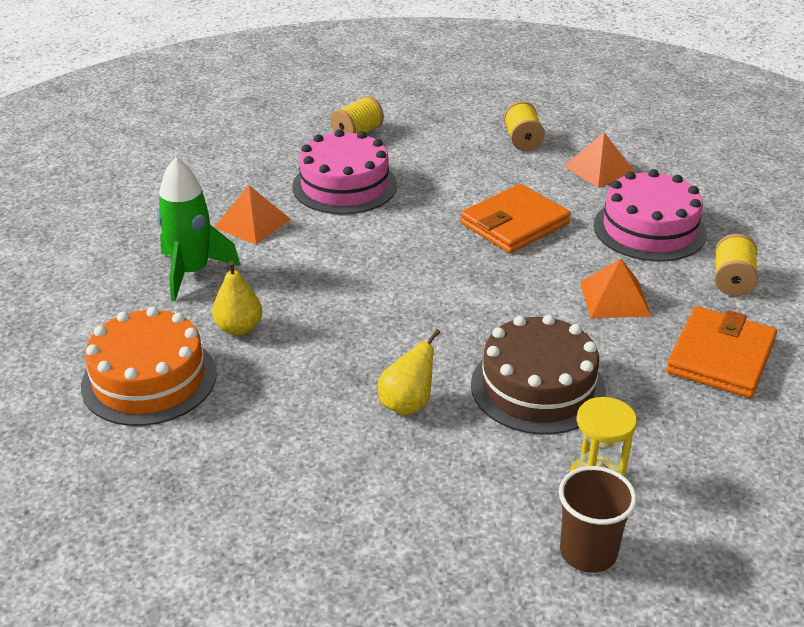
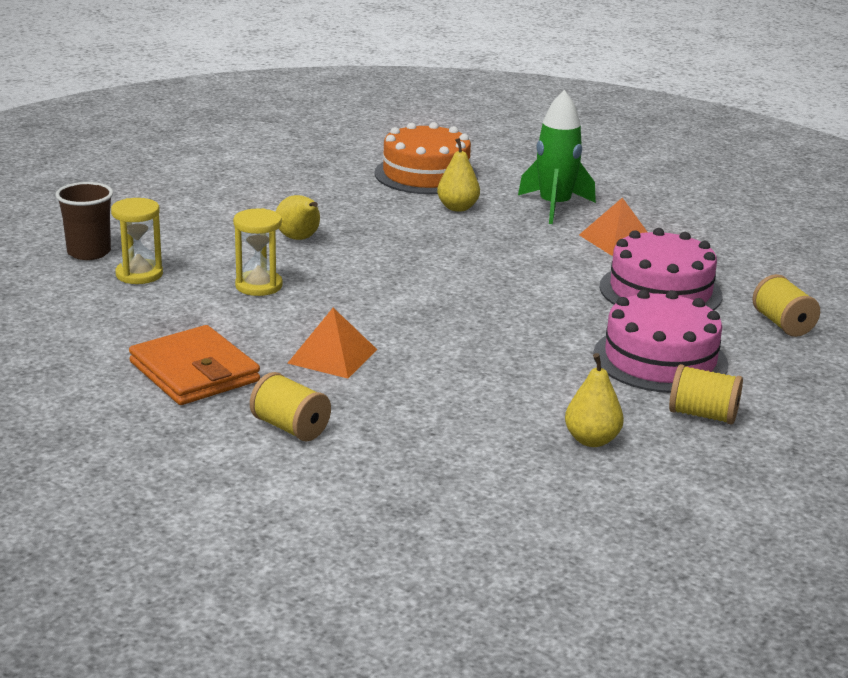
camera: 115 degrees right, 10 degrees down
(514, 224) = (511, 351): orange wallet -> none
(538, 387) = (259, 286): brown cake -> yellow hourglass
(599, 169) = (591, 440): orange pyramid -> yellow pear
(649, 229) = (431, 420): pink cake -> pink cake (660, 359)

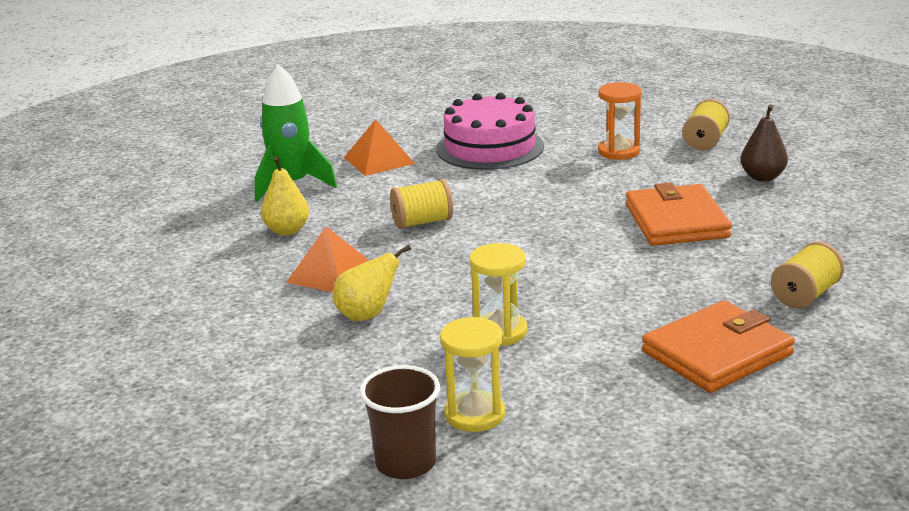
camera: 85 degrees left, 0 degrees up
(332, 356) = (657, 282): orange pyramid -> orange pyramid (330, 273)
(426, 174) = (181, 249): orange cake -> none
(469, 377) = (676, 221): none -> orange wallet
(591, 440) = (762, 177): yellow pear -> brown pear
(660, 359) = (619, 151): pink cake -> orange hourglass
(782, 324) = (545, 111): yellow spool -> yellow spool (422, 222)

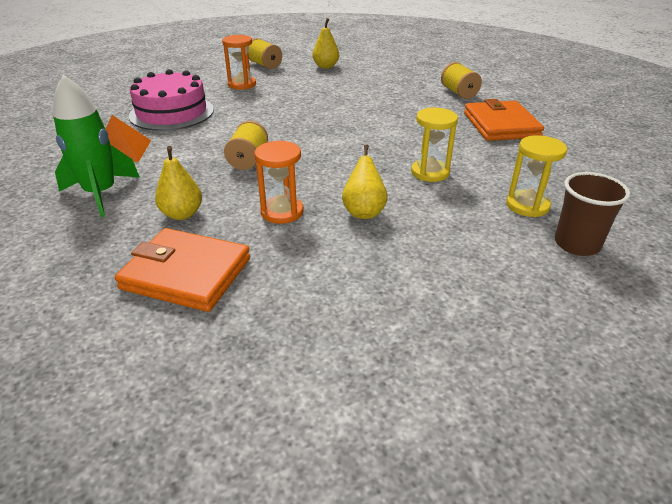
camera: 65 degrees left, 10 degrees up
(330, 273) = (282, 212): orange pyramid -> orange hourglass
(676, 221) = (348, 95): orange wallet -> orange wallet (186, 274)
(762, 177) = (326, 66): brown pear -> yellow pear

